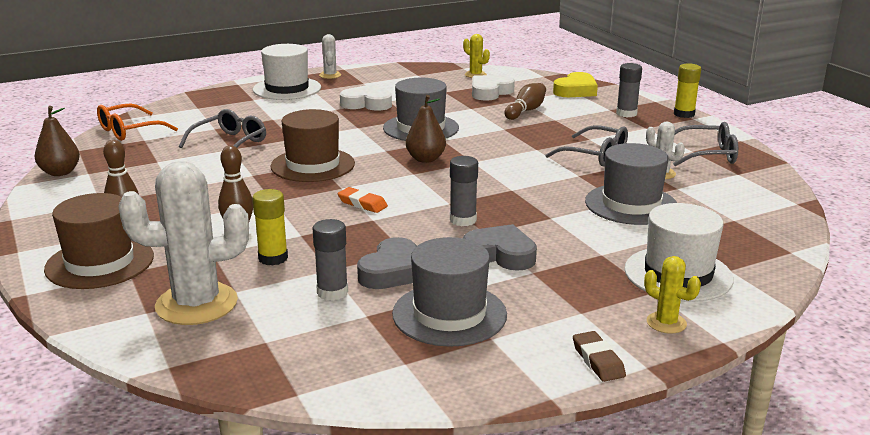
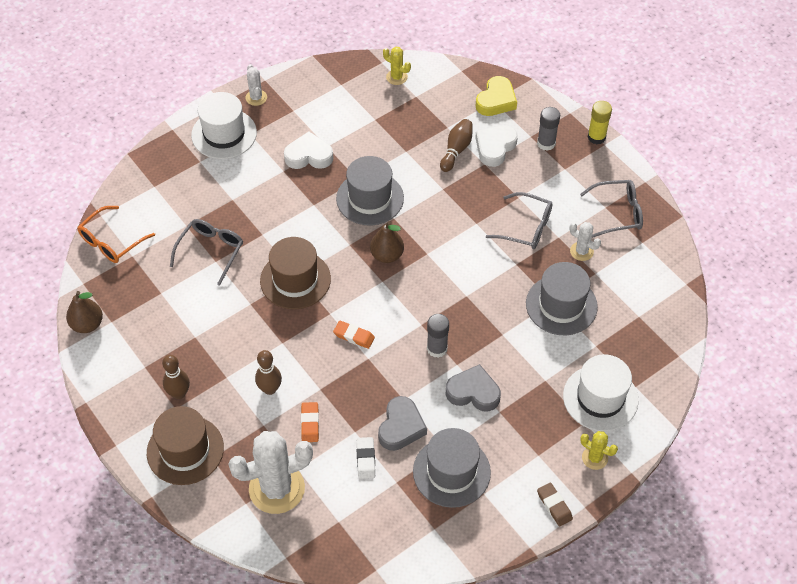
camera: 10 degrees left, 30 degrees up
(273, 258) = (310, 424): yellow glue stick -> orange eraser
(332, 292) = (366, 459): grey glue stick -> white eraser
(490, 92) = (417, 115): white heart -> white heart (495, 147)

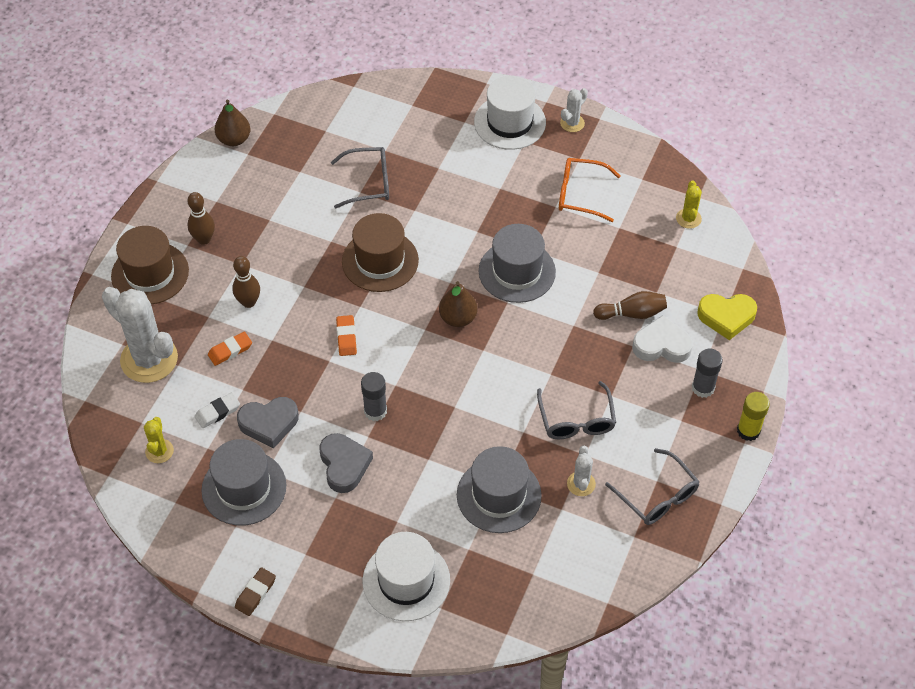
camera: 60 degrees right, 0 degrees up
(112, 241) = (331, 109): orange glasses -> orange glasses (581, 194)
(309, 156) = (533, 198): white heart -> none
(594, 458) = (331, 606): yellow cactus -> yellow cactus (159, 451)

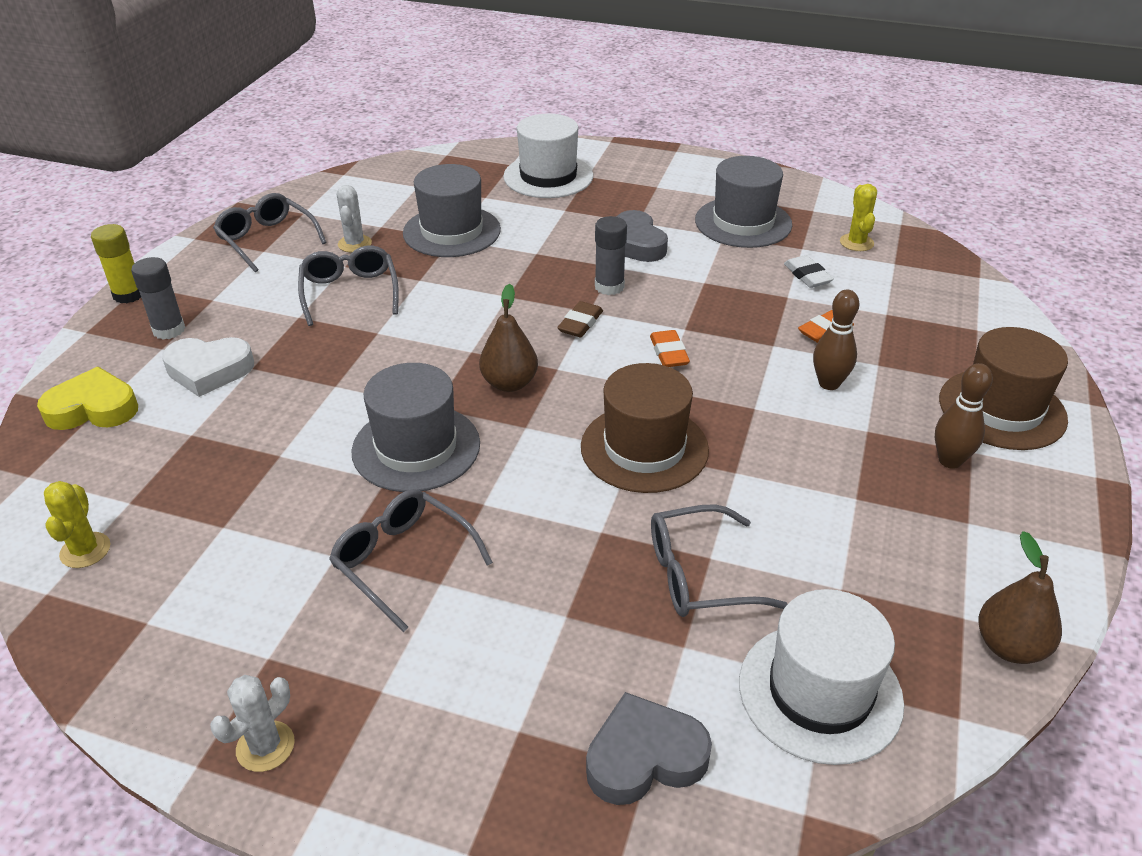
camera: 175 degrees right, 15 degrees down
(149, 359) = (928, 316): white cactus -> none
(217, 412) = (807, 275): white eraser -> white eraser turned 75 degrees counterclockwise
(255, 593) = (697, 163): brown eraser -> brown eraser (580, 323)
(269, 423) = (738, 270): grey heart -> grey heart (644, 757)
(509, 122) = (413, 737): white hat -> white hat (820, 692)
(519, 200) = (404, 562): none -> grey glasses
(581, 194) = (280, 581): orange glasses -> none
(632, 313) = (241, 404): brown bowling pin -> none

